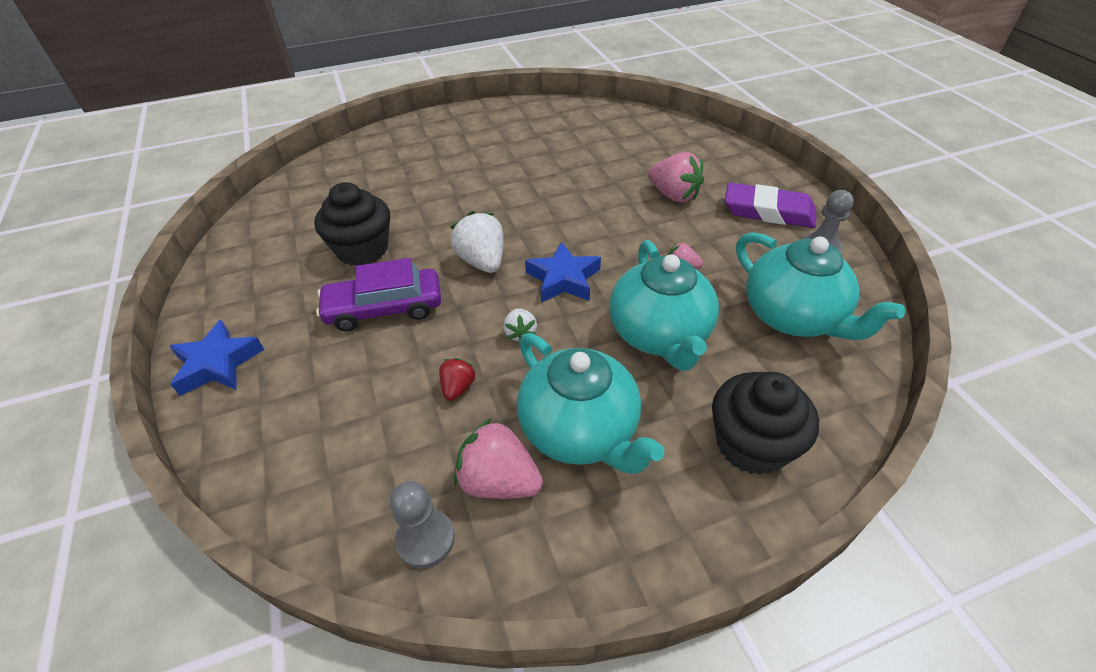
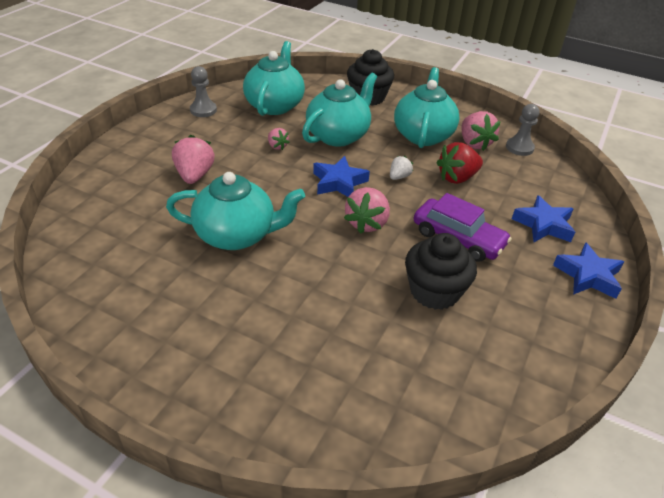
camera: 135 degrees left, 5 degrees down
(300, 397) = (543, 225): none -> blue star
(458, 387) = (457, 178): red strawberry -> red strawberry, size x1.79
(482, 261) = (367, 223): white strawberry -> pink strawberry
(558, 185) = (237, 235): none -> turquoise teapot
(768, 211) = (177, 134): purple eraser -> none

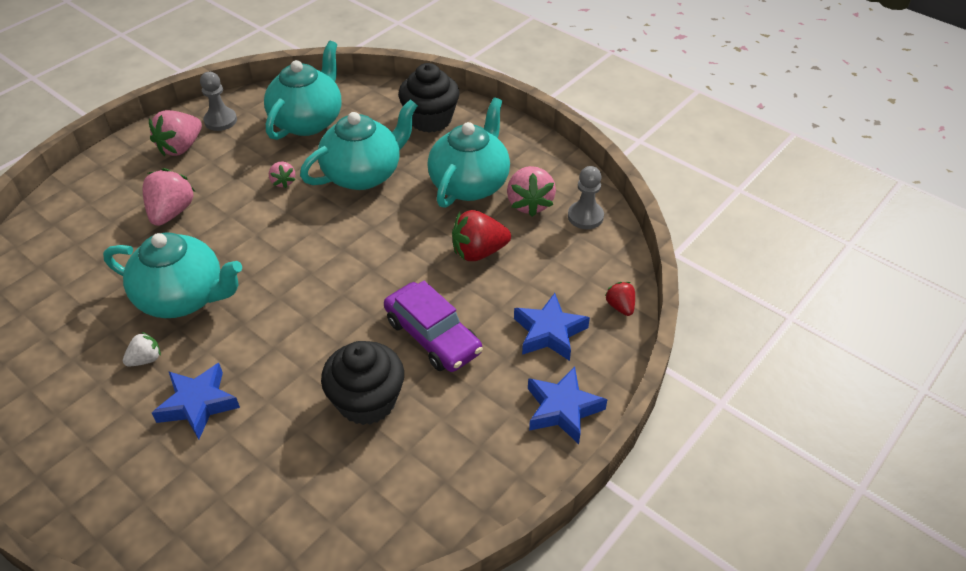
camera: 15 degrees right, 5 degrees up
(339, 182) = (331, 241): blue star -> blue star (198, 404)
(367, 223) = (336, 301): pink strawberry -> pink strawberry (181, 147)
(399, 177) = (407, 242): white strawberry -> white strawberry (145, 359)
(582, 202) = (620, 306): none -> red strawberry

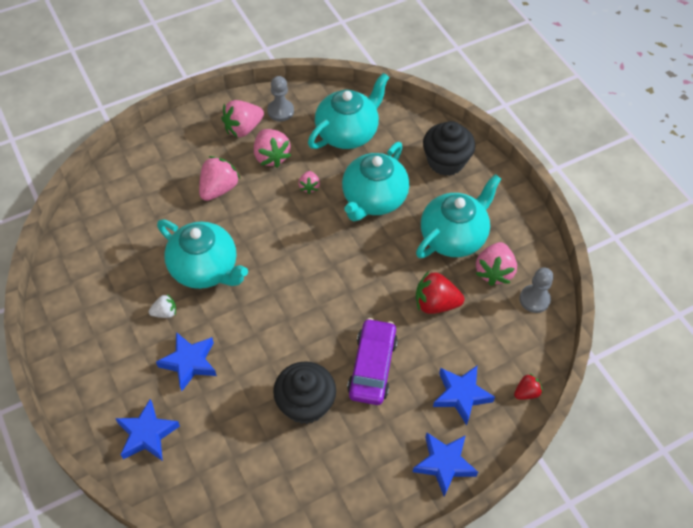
camera: 20 degrees right, 10 degrees up
(168, 505) = (147, 434): none -> blue star
(225, 165) = (271, 156): none -> pink strawberry
(364, 174) = (373, 199): turquoise teapot -> turquoise teapot turned 135 degrees clockwise
(433, 336) = (372, 367): purple car -> purple car turned 150 degrees counterclockwise
(620, 306) = (526, 392): red strawberry -> red strawberry turned 60 degrees clockwise

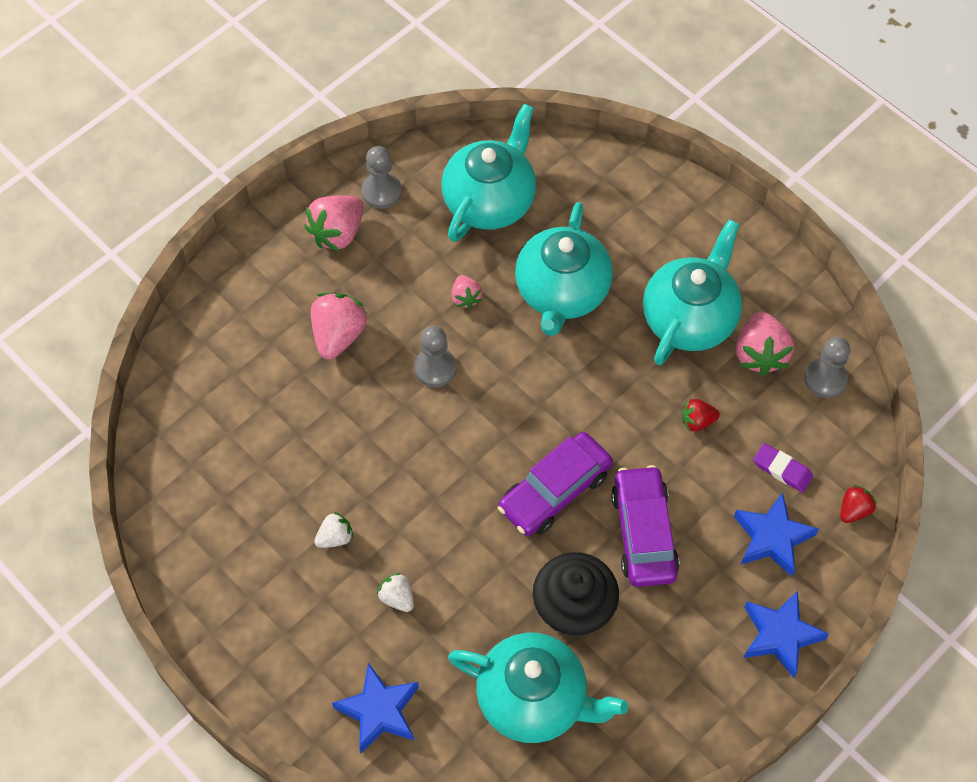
camera: 15 degrees left, 5 degrees up
(189, 363) = (397, 598): blue star -> white strawberry
(205, 269) = (366, 459): turquoise teapot -> turquoise teapot (534, 699)
(271, 156) = (394, 266): pink strawberry -> none
(272, 224) = (435, 368): none -> grey pawn
(322, 322) = (555, 491): none -> purple car
(435, 303) = (697, 421): red strawberry -> red strawberry, size x0.56
(446, 161) = (642, 208): black cupcake -> none
(484, 351) = (782, 469): none -> purple eraser

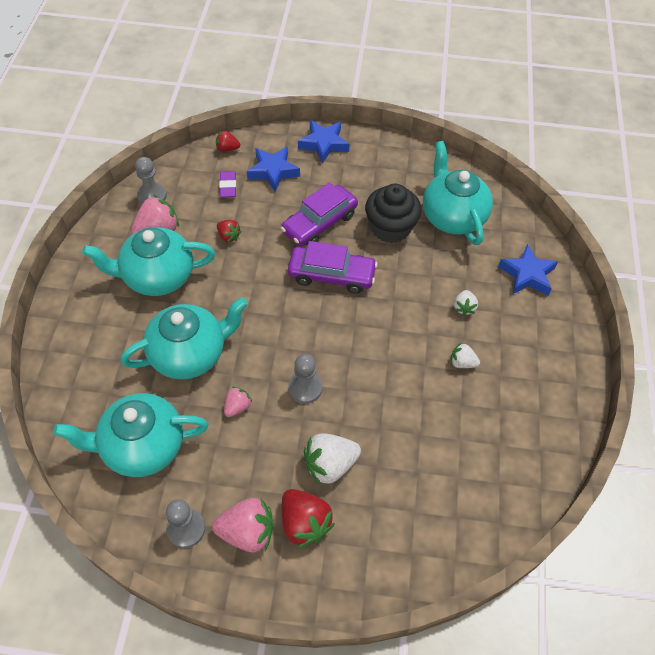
camera: 130 degrees left, 5 degrees down
(305, 279) = (304, 523): none -> red strawberry
(338, 335) = (330, 465): pink strawberry -> white strawberry

